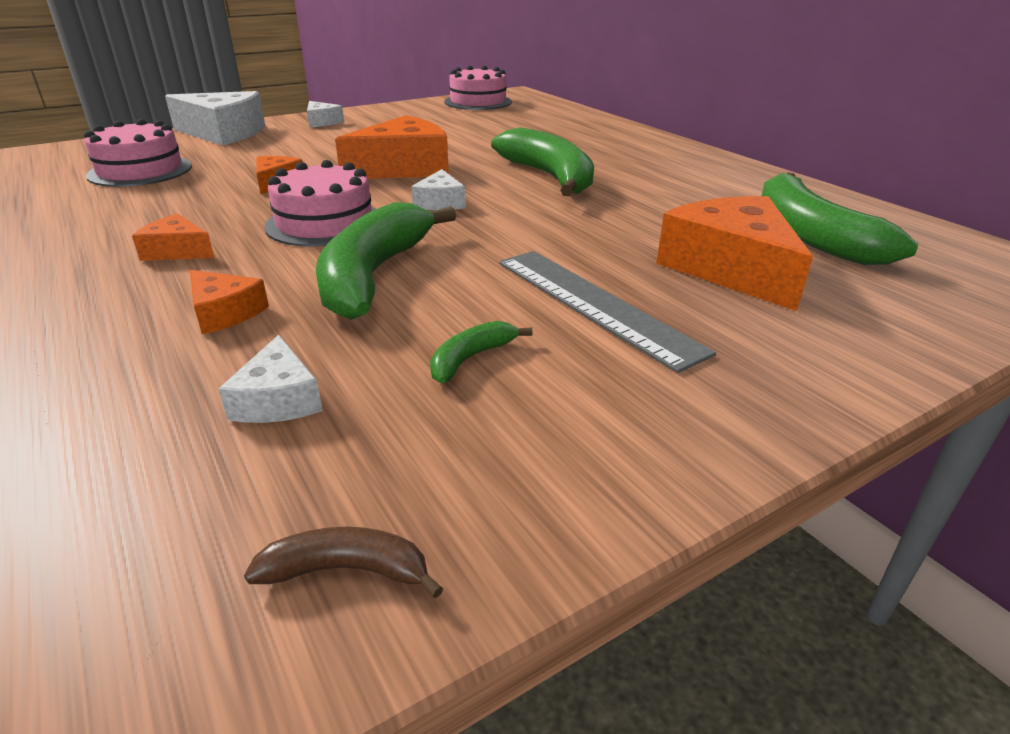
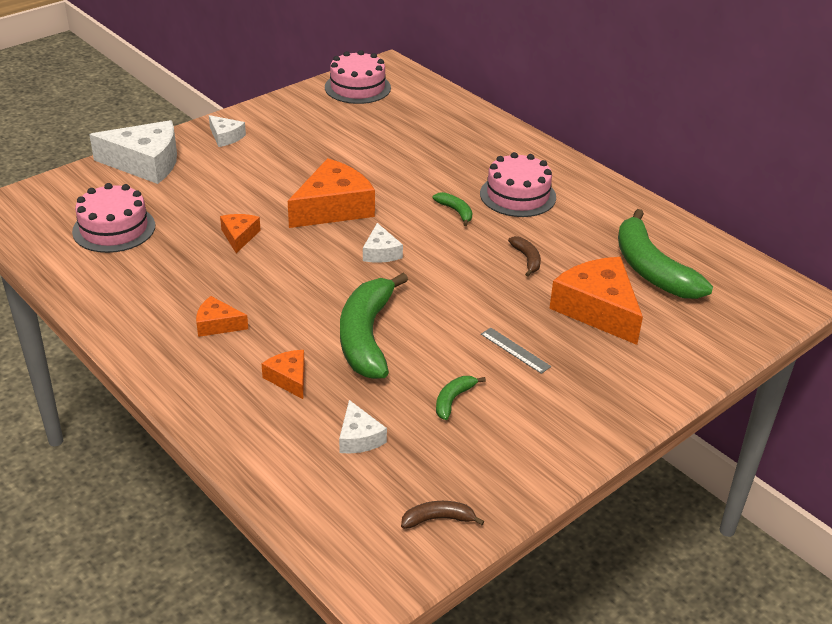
camera: 10 degrees left, 5 degrees up
(225, 313) = (289, 378): orange cheese -> orange cheese turned 150 degrees counterclockwise
(324, 223) = (305, 285): pink cake -> pink cake (518, 195)
(550, 177) = (456, 211): green banana -> green banana, size x0.44
(594, 304) = (515, 350): grey ruler -> grey ruler, size x0.49
(632, 217) = (527, 259): none -> brown banana

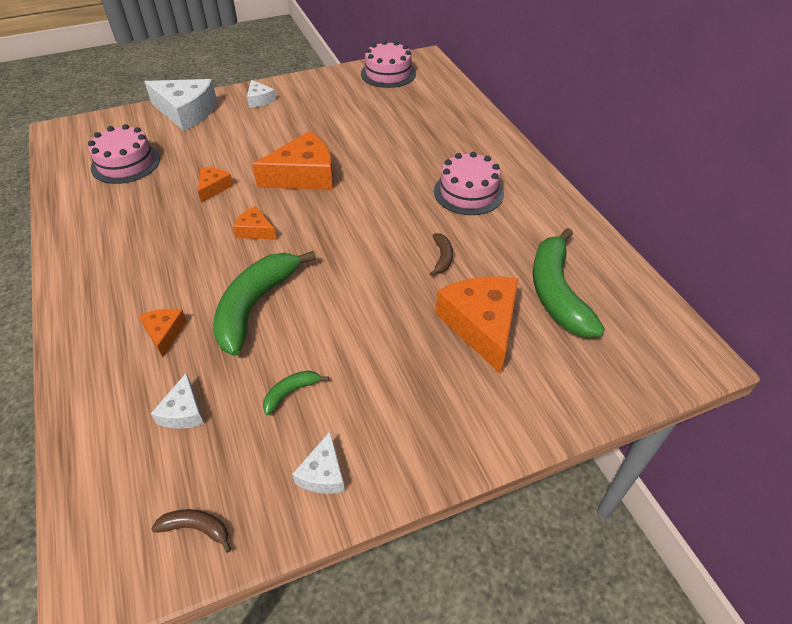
camera: 20 degrees right, 10 degrees up
(217, 324) = (143, 266): orange cheese -> orange cheese (255, 231)
(381, 252) = (317, 225): white cheese -> white cheese (323, 473)
(456, 211) = (404, 198): green banana -> none
(515, 350) = (378, 352): grey ruler -> none

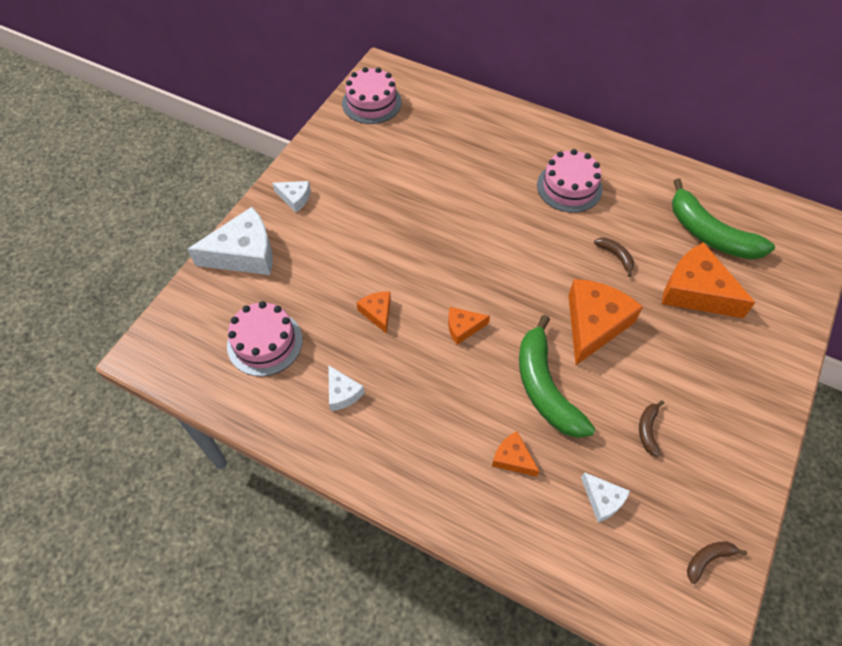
camera: 40 degrees left, 10 degrees up
(290, 392) = (648, 430): green banana -> brown banana
(304, 175) = (434, 252): orange cheese -> orange cheese (594, 324)
(323, 473) = (729, 464): white cheese -> white cheese (342, 393)

